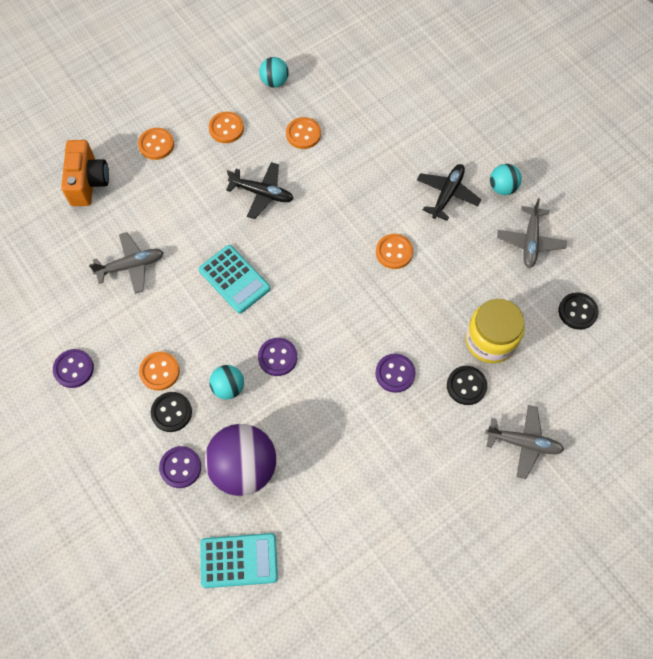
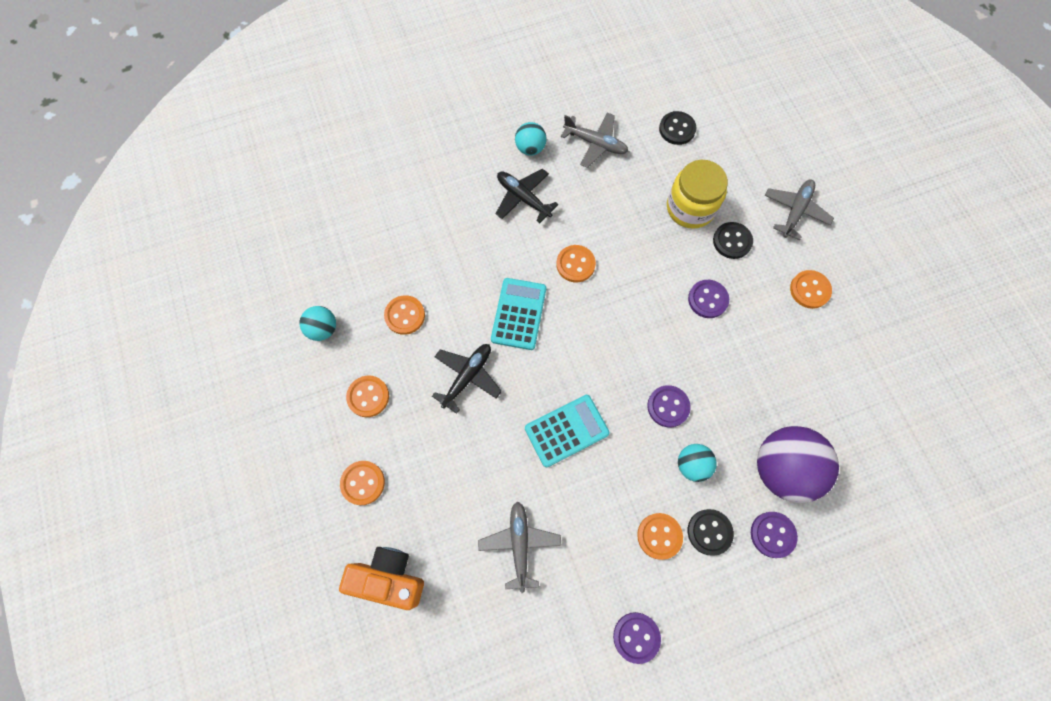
camera: 75 degrees left, 5 degrees up
(239, 560) = (876, 494): turquoise calculator -> turquoise calculator (518, 314)
(436, 469) = (809, 290): none -> orange button

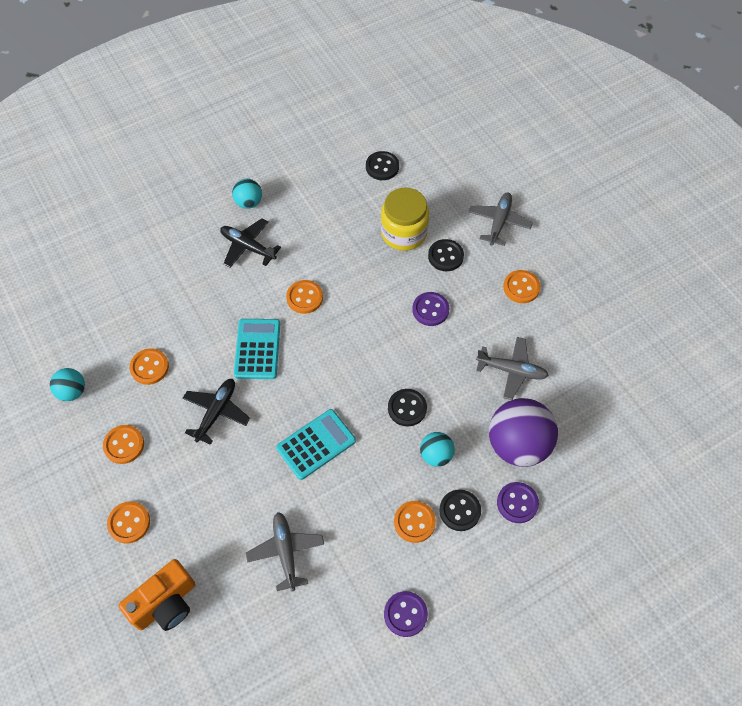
camera: 10 degrees left, 10 degrees down
(389, 578) = (165, 603): orange camera -> orange camera turned 135 degrees clockwise
(595, 143) = (309, 190): grey plane -> grey plane (512, 370)
(668, 406) = (407, 408): purple button -> black button

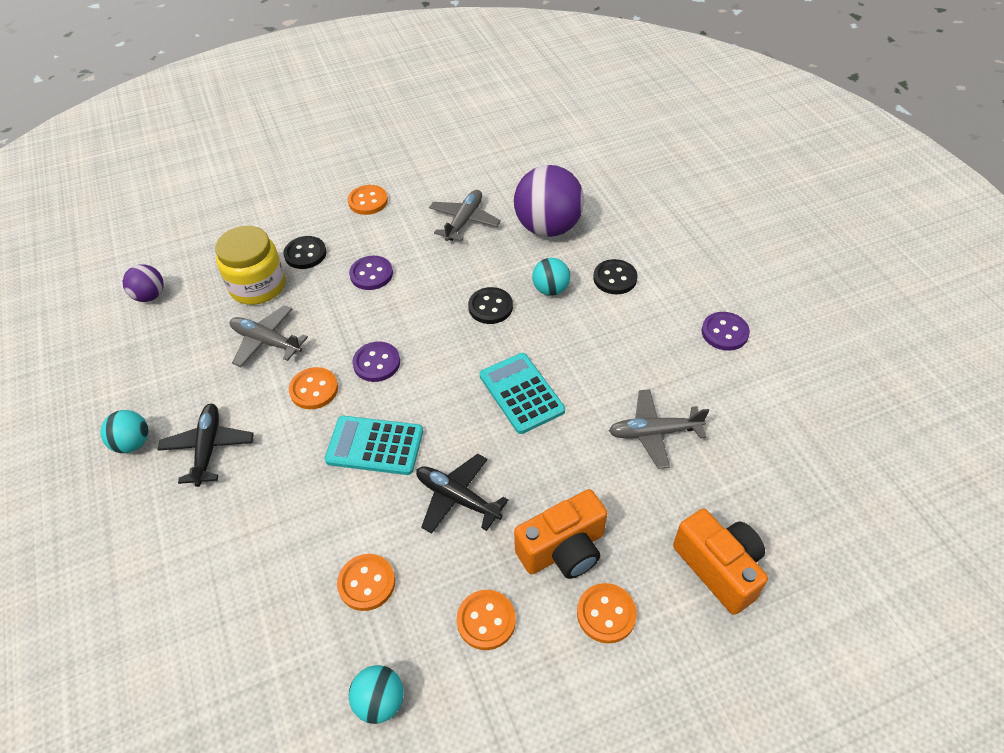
camera: 80 degrees left, 10 degrees down
(177, 489) = (563, 549): none -> orange camera
(248, 247) = (208, 448): black plane -> black plane turned 135 degrees clockwise
(382, 167) = (150, 296): black button -> purple ball
(414, 522) = (625, 315): orange button -> none
(499, 222) = (279, 207): grey plane -> grey plane (266, 341)
(517, 503) = (610, 236): purple button -> purple button (376, 363)

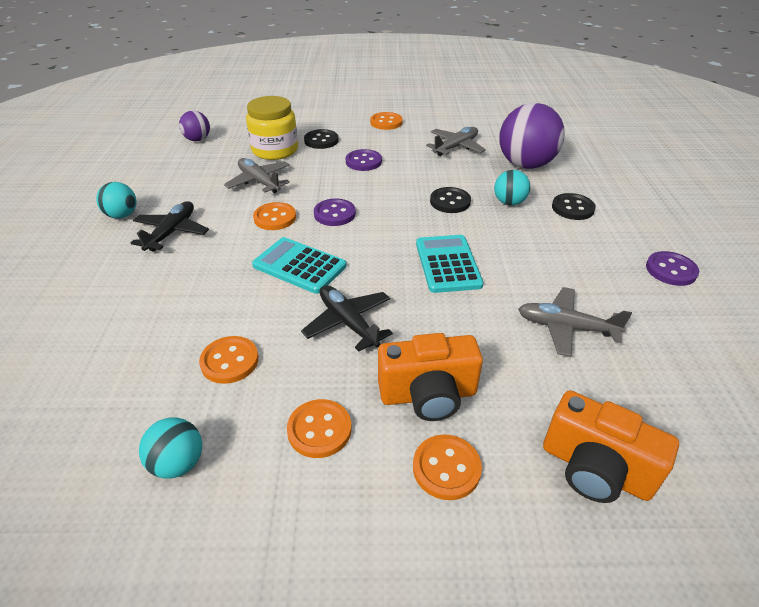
camera: 20 degrees right, 10 degrees down
(719, 568) = (595, 469): orange camera -> orange camera turned 135 degrees clockwise

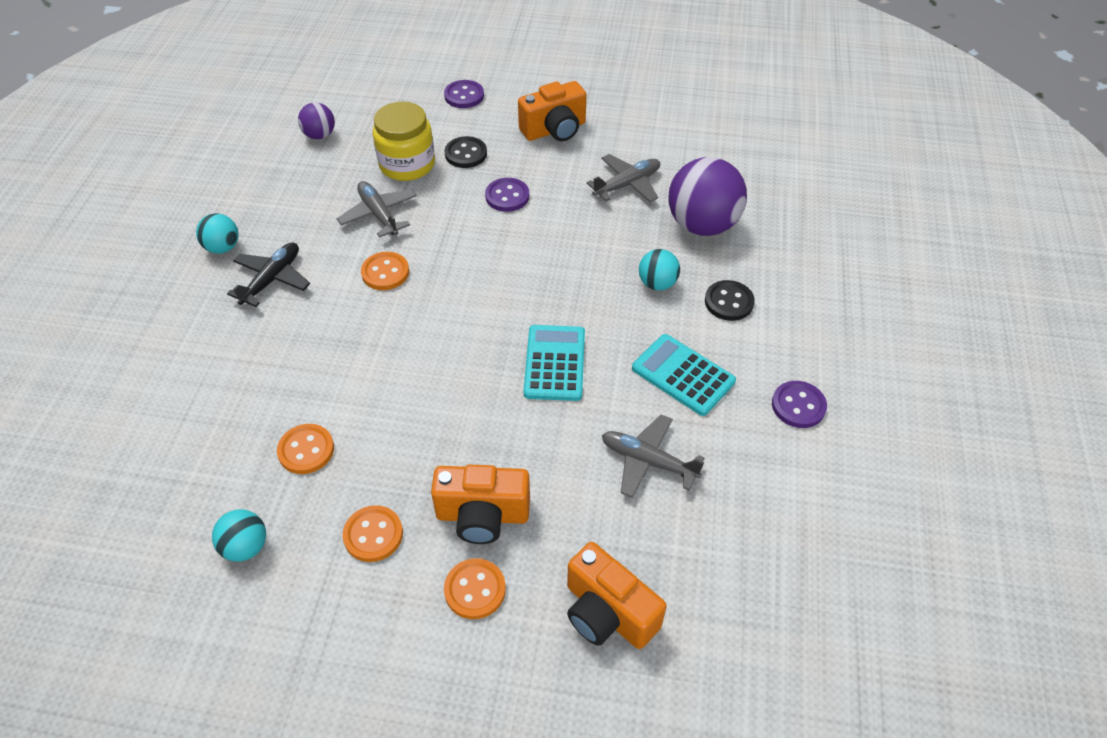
camera: 10 degrees right, 10 degrees up
(299, 266) = (397, 344): turquoise calculator -> turquoise calculator (683, 375)
(334, 214) = (452, 275): purple button -> purple button (464, 96)
(348, 322) = (429, 423): black plane -> none
(386, 122) = (554, 130): orange button -> orange camera
(450, 202) = (588, 273): black button -> none

